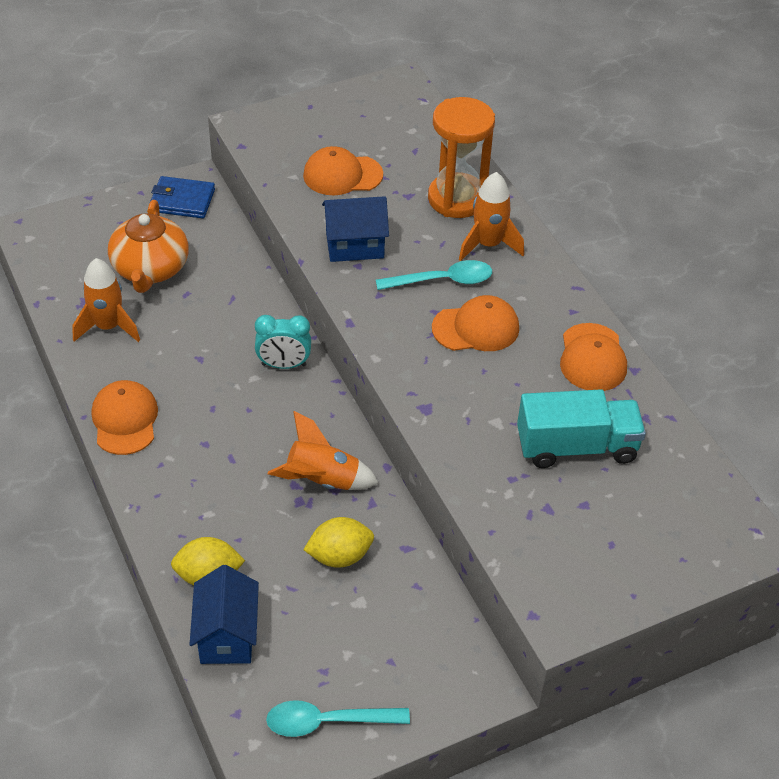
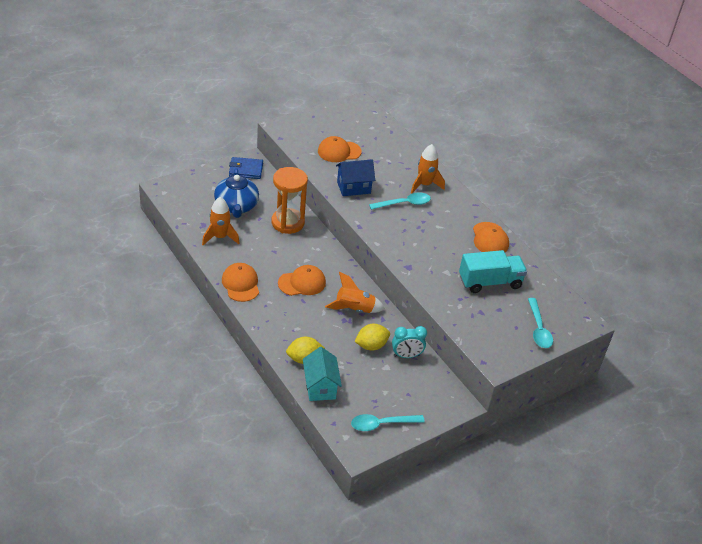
camera: 10 degrees left, 5 degrees down
(150, 269) = (236, 206): orange teapot -> blue teapot
(227, 635) = (320, 386): blue house -> turquoise house
(284, 365) = (321, 253): turquoise clock -> turquoise clock (406, 355)
(457, 199) = (403, 162): orange hourglass -> orange hourglass (288, 223)
(476, 328) = (426, 226): orange cap -> orange cap (302, 283)
(655, 550) = (538, 329): none -> turquoise spoon

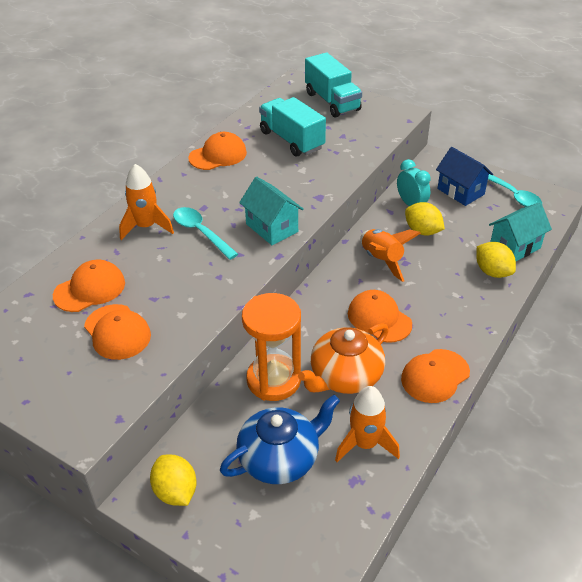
camera: 110 degrees left, 0 degrees up
(246, 170) = (175, 492): blue wallet -> yellow lemon
(269, 249) = (345, 376): none -> orange teapot
(353, 187) = (199, 287): blue house -> blue house (460, 191)
(380, 151) = (90, 289): none -> orange cap
(388, 233) = (272, 228): none -> turquoise house
(538, 329) = (332, 101): turquoise spoon -> turquoise truck

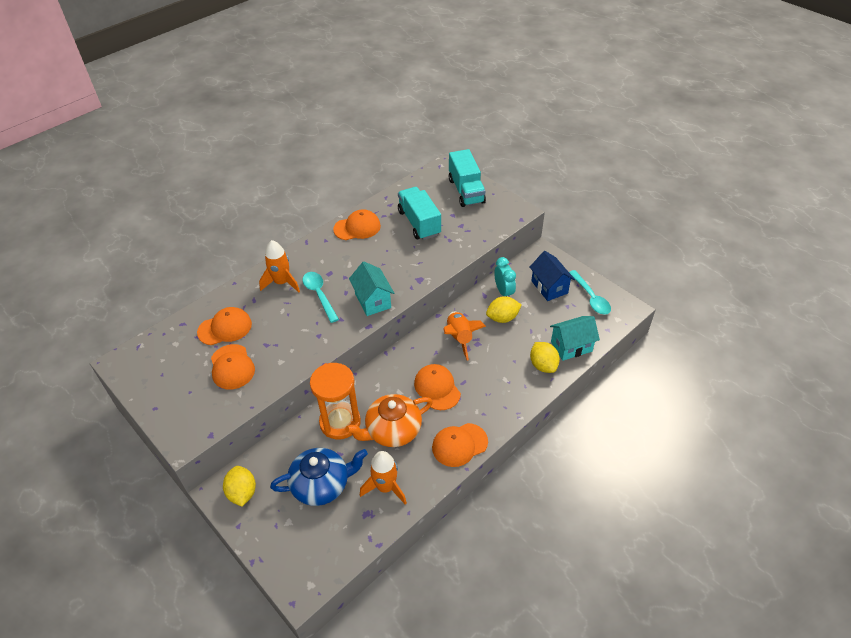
camera: 15 degrees right, 5 degrees up
(422, 231) = (502, 318): yellow lemon -> yellow lemon turned 75 degrees counterclockwise

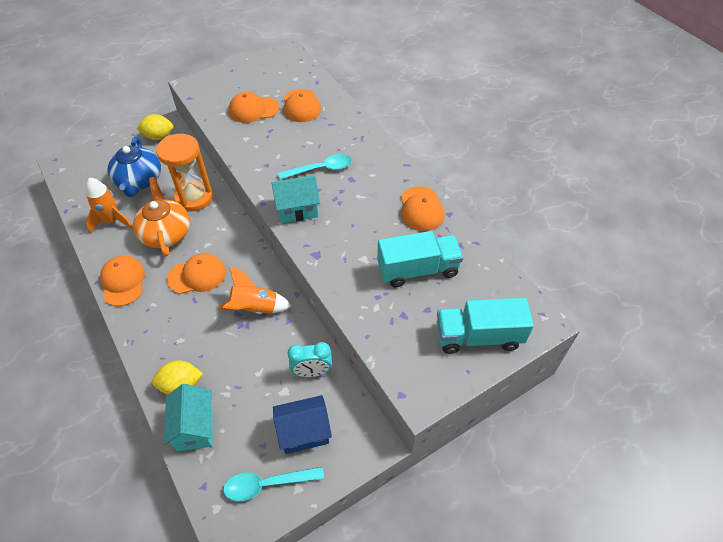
camera: 100 degrees right, 5 degrees up
(282, 283) = (348, 143): orange rocket -> none
(502, 318) = (269, 360): yellow lemon -> none

